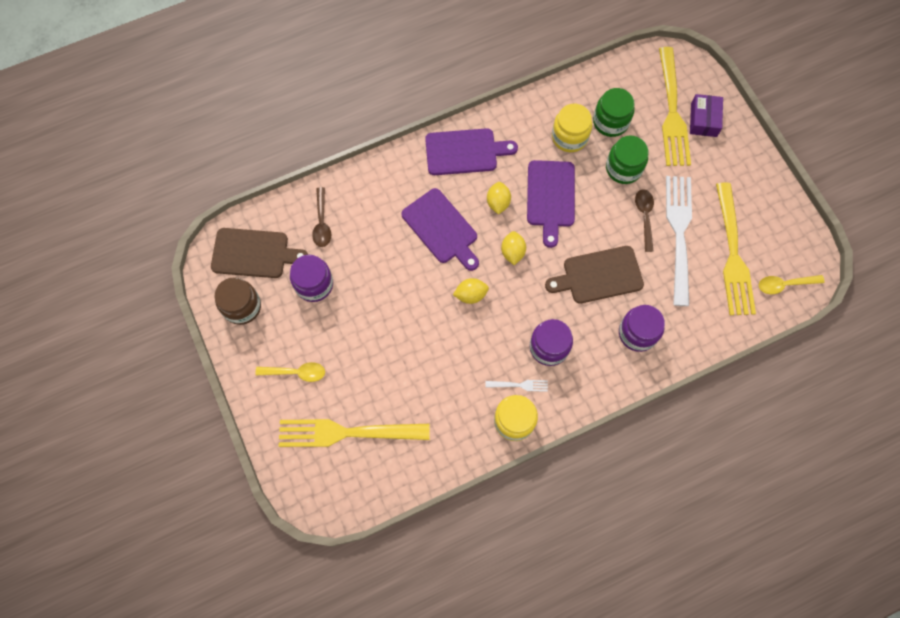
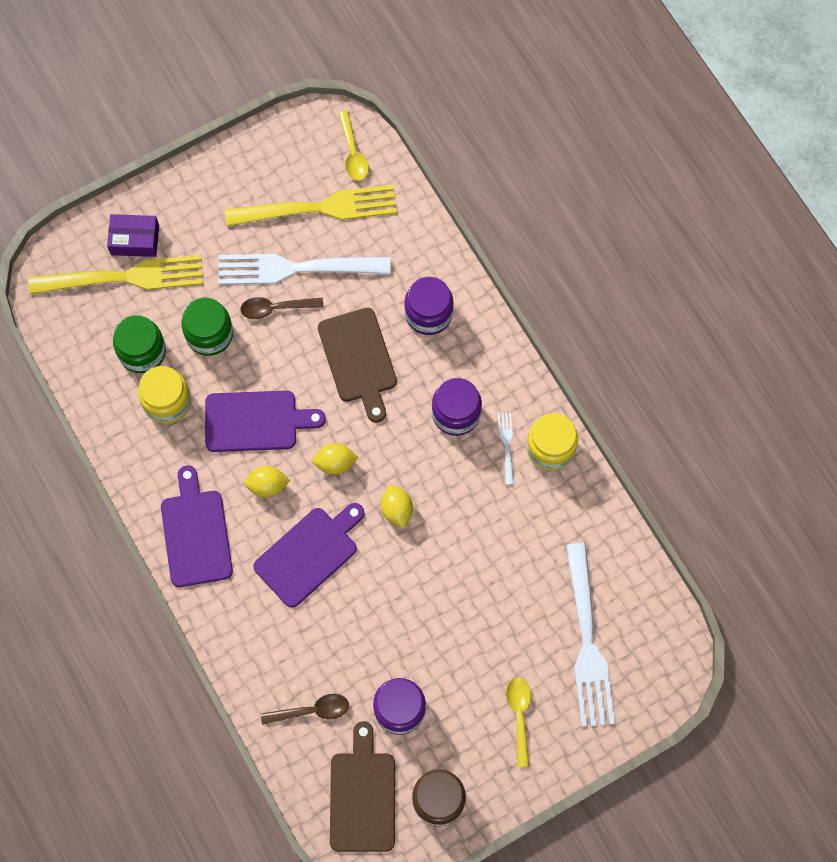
camera: 95 degrees left, 0 degrees up
(347, 432) = (587, 642): yellow fork -> white fork

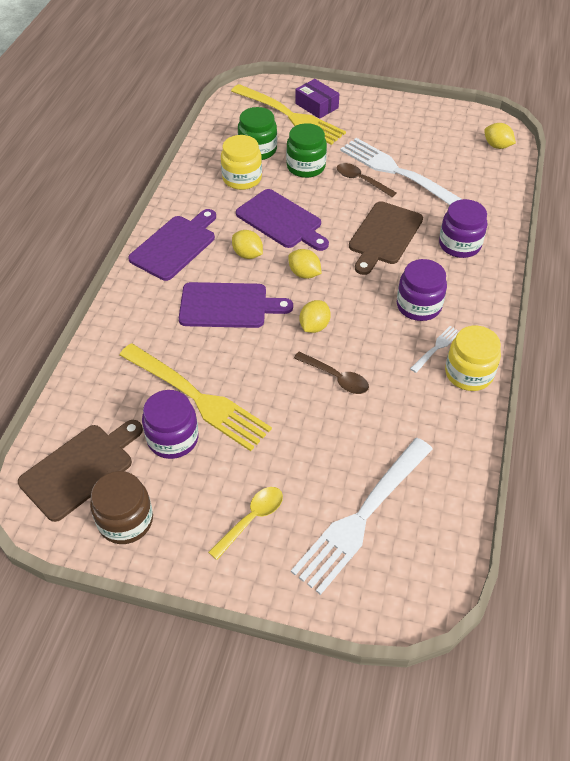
camera: 45 degrees right, 20 degrees down
(311, 710) = (117, 389): brown spoon -> brown spoon (336, 378)
(318, 208) = (444, 156): yellow fork -> yellow fork (197, 398)
(353, 153) = (497, 146): yellow spoon -> yellow lemon

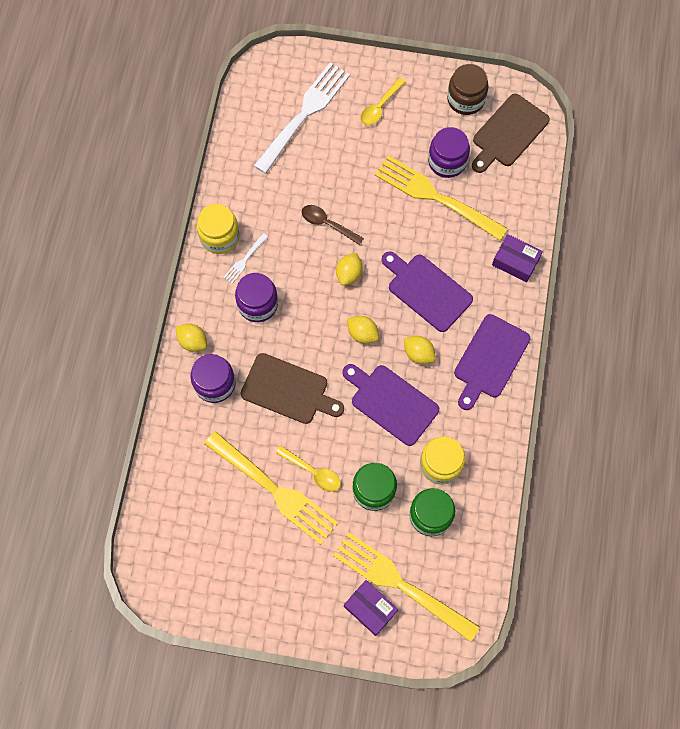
camera: 175 degrees right, 20 degrees up
(121, 325) = (515, 262): none -> purple box
(228, 305) = (427, 290): purple cutting board -> purple cutting board turned 45 degrees clockwise
(361, 180) = (313, 472): brown spoon -> yellow spoon
(384, 236) = (288, 390): brown cutting board -> brown cutting board turned 90 degrees clockwise
(396, 172) = (274, 490): white fork -> yellow fork
(497, 146) = (159, 546): yellow lemon -> yellow lemon (193, 341)

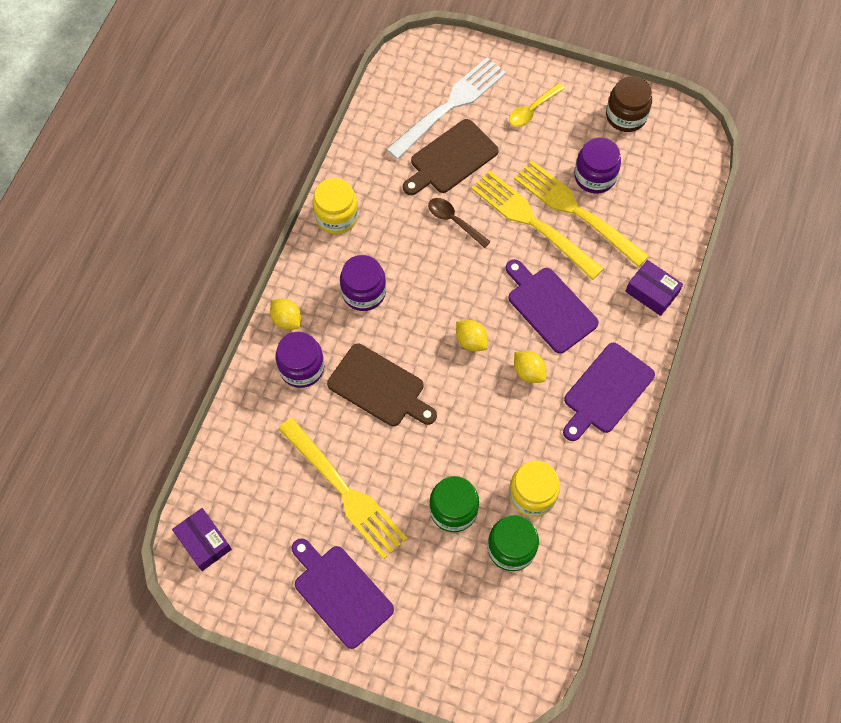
camera: 10 degrees right, 5 degrees down
(245, 260) = (358, 244): white fork -> none
(313, 472) = (390, 479): yellow spoon -> none
(349, 274) = (467, 276): yellow lemon -> none
(370, 609) = (426, 639): purple box -> purple box (204, 542)
(391, 402) = (489, 419): purple cutting board -> purple cutting board (340, 593)
(400, 584) = (464, 618): yellow fork -> yellow fork (532, 222)
(508, 133) = (666, 157): brown cutting board -> brown cutting board (451, 159)

